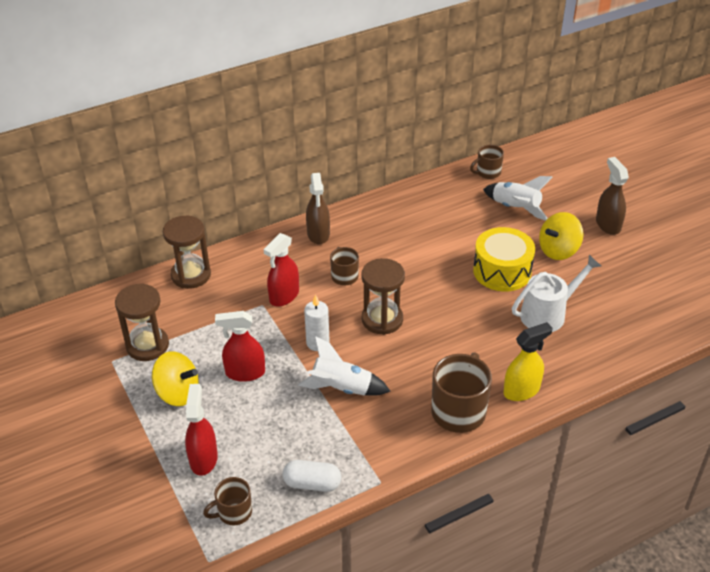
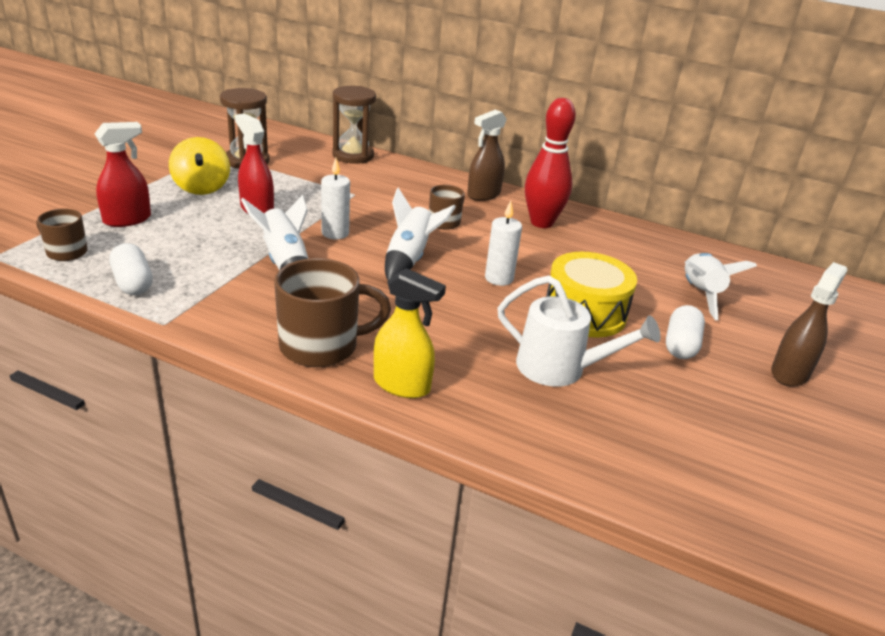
camera: 50 degrees right, 10 degrees down
(284, 296) = (378, 201): red spray bottle -> none
(381, 227) = (541, 223): none -> red bowling pin
(382, 319) = (409, 258): brown hourglass -> white rocket
(437, 288) = (499, 278): none -> white candle
(487, 172) = (724, 260): brown mug -> none
(558, 250) = (681, 345): yellow spinning top -> white capsule

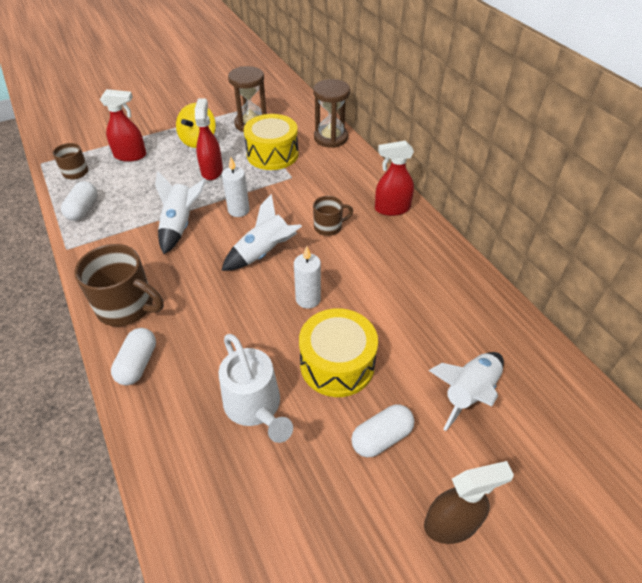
camera: 40 degrees right, 15 degrees up
(308, 181) = (272, 154): none -> yellow drum
(402, 385) = (138, 364): yellow spray bottle -> white capsule
(483, 195) = (392, 209): brown spray bottle -> red spray bottle
(541, 223) = (409, 255): red bowling pin -> none

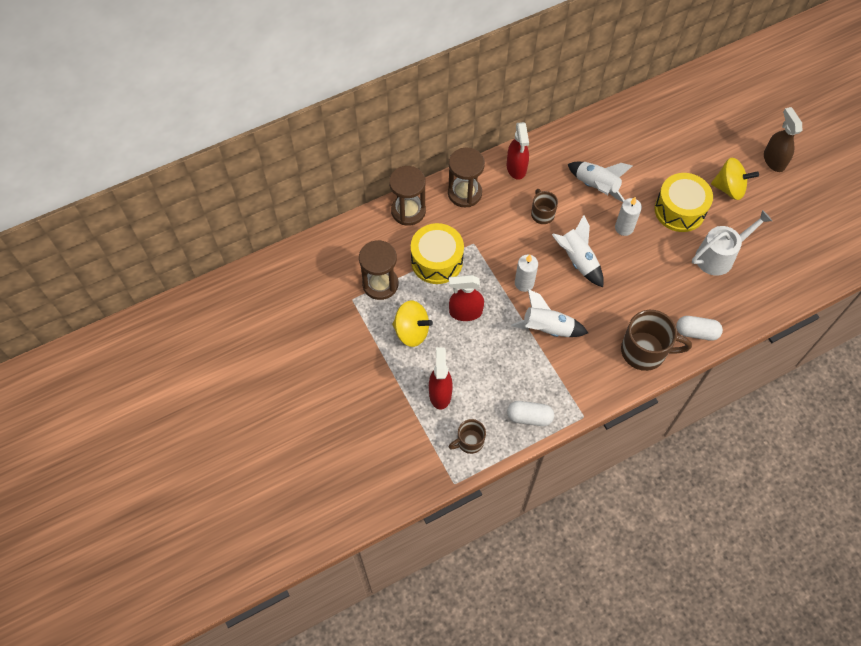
camera: 90 degrees left, 15 degrees up
(127, 307) = (645, 351): brown mug -> brown mug turned 75 degrees clockwise
(354, 172) = (464, 193): none -> brown hourglass
(381, 437) = (729, 188): white capsule -> yellow spinning top
(469, 393) = (691, 141): white rocket -> white rocket (596, 187)

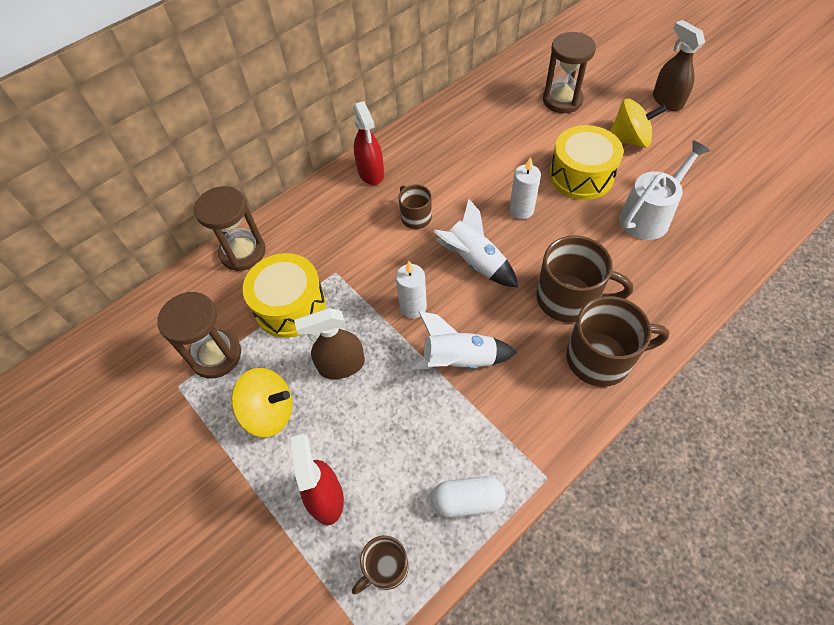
camera: 10 degrees left, 5 degrees down
(464, 193) = (312, 215): brown hourglass -> brown hourglass (562, 100)
(465, 312) = (341, 365): red spray bottle -> brown spray bottle
(596, 187) = (473, 172): white rocket -> none
(637, 304) = (569, 299): none -> brown mug
(696, 332) = (658, 316): white capsule -> none

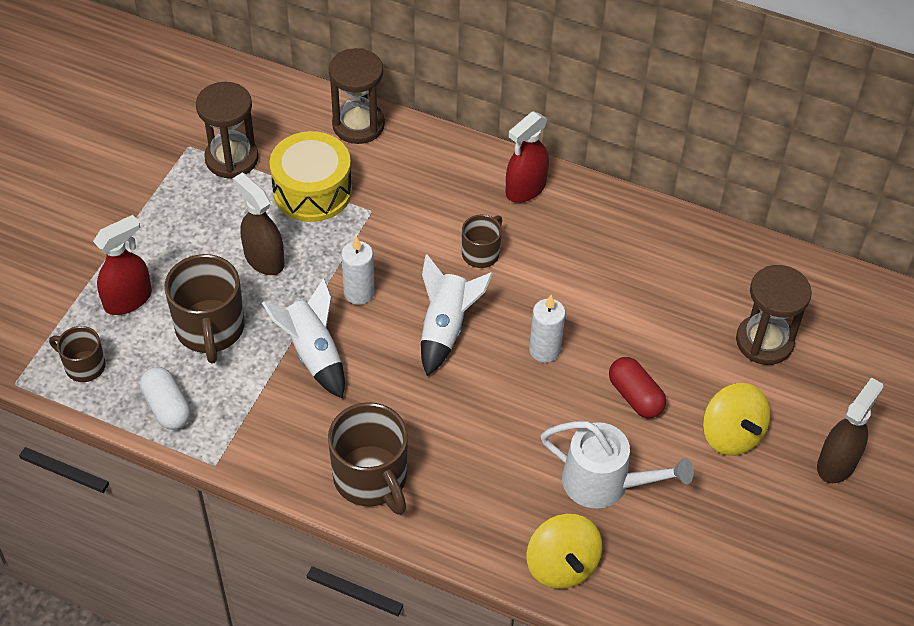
camera: 60 degrees right, 5 degrees down
(269, 412) = (192, 224): yellow spinning top -> yellow spinning top (561, 565)
(569, 299) = (437, 430): brown mug -> brown mug (210, 329)
(581, 175) = (635, 396): yellow drum -> red capsule

